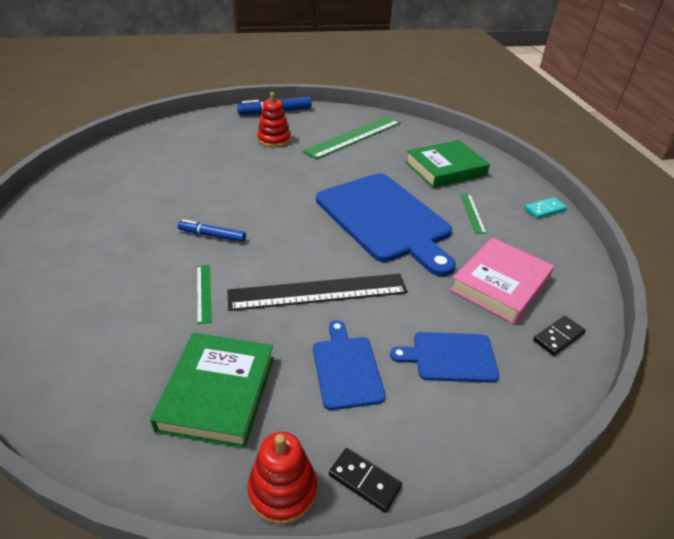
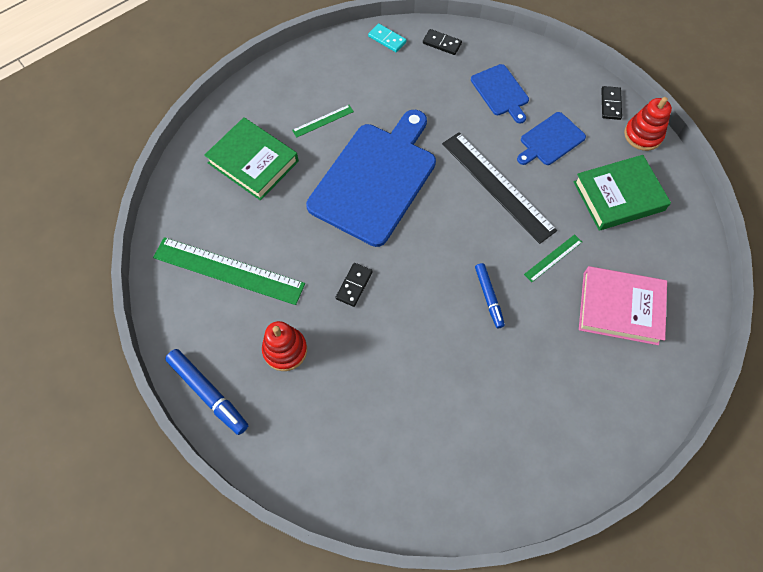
camera: 115 degrees left, 25 degrees up
(293, 177) = (354, 285): none -> black domino
(500, 284) = (409, 82): pink book -> pink book (620, 308)
(545, 209) = (283, 73): turquoise domino -> turquoise domino (387, 39)

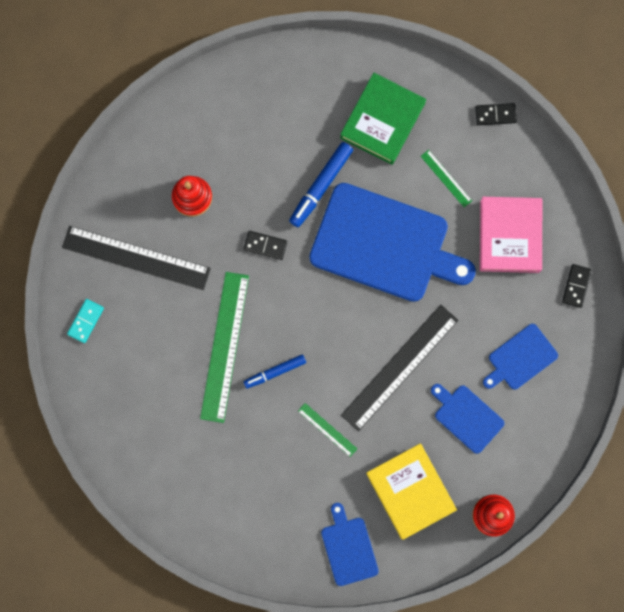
camera: 80 degrees right, 15 degrees up
(208, 393) = (142, 141): blue marker -> blue marker (320, 186)
(228, 271) = (260, 128): green ruler -> green ruler (224, 346)
(340, 422) = (136, 258): none -> black ruler
(387, 39) = (569, 225): turquoise domino -> turquoise domino (86, 321)
(610, 104) = (527, 479): black domino -> black domino (495, 115)
(618, 196) = (410, 491): green book -> yellow book
(620, 308) = (285, 496): pink book -> pink book (510, 236)
(673, 258) = (348, 548): none -> blue cutting board

